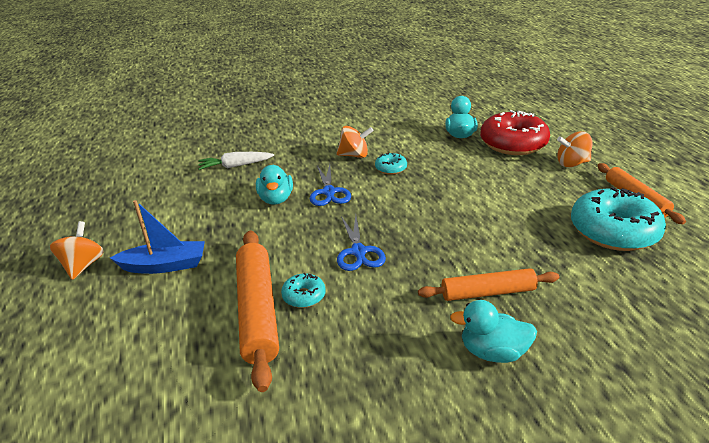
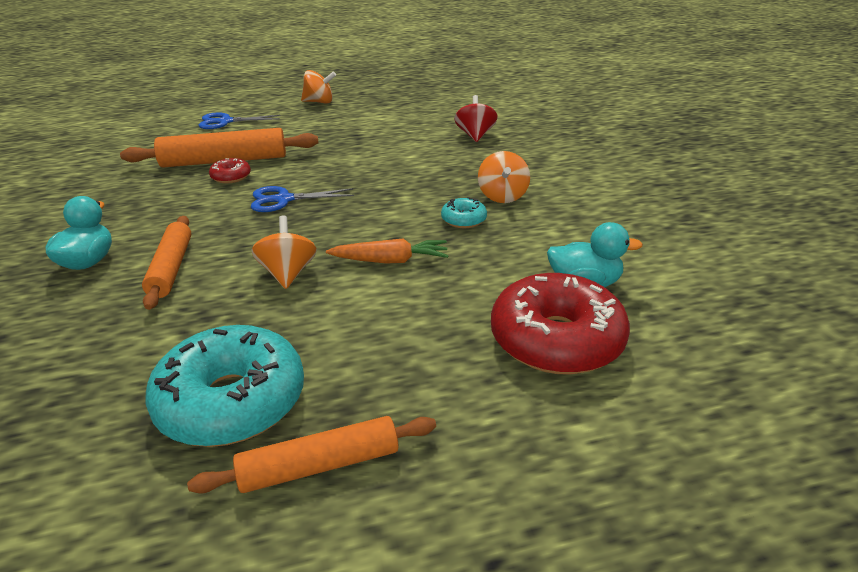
camera: 90 degrees right, 0 degrees up
(165, 265) = (305, 125): blue boat -> none
(236, 166) = (475, 135): white carrot -> red spinning top
(276, 199) = (399, 158): turquoise duck -> none
(304, 296) = (231, 177): turquoise donut -> red donut
(329, 192) = (408, 183): blue scissors -> blue scissors (225, 122)
(450, 192) = (390, 261): none -> orange carrot
(571, 163) = (473, 405): orange spinning top -> orange spinning top (288, 273)

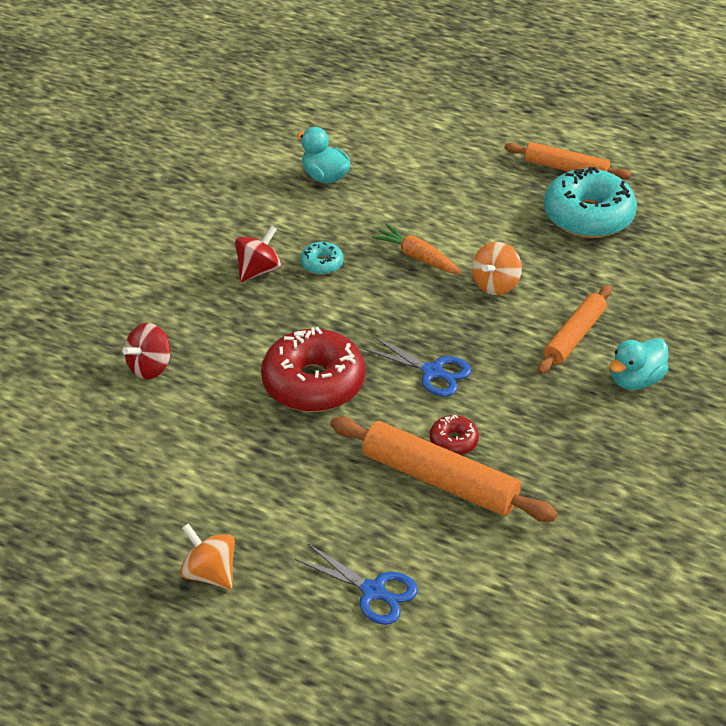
camera: 140 degrees left, 10 degrees up
(502, 196) = (258, 270): orange spinning top -> red spinning top
(556, 340) = (391, 159): red donut -> red donut (313, 383)

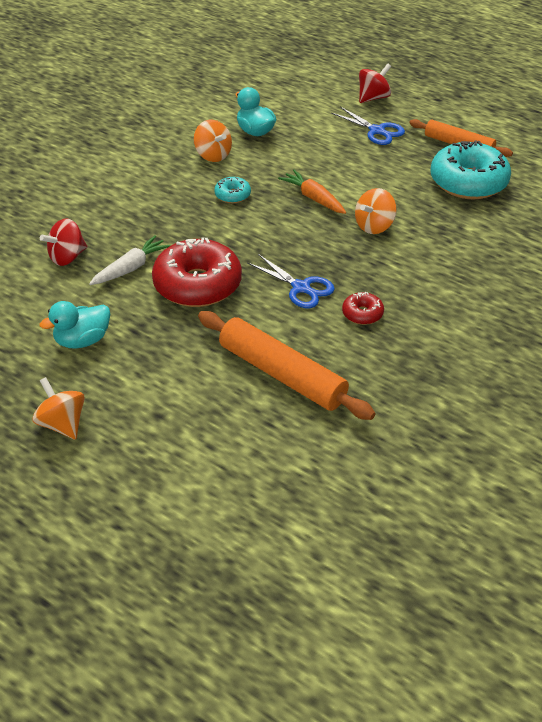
camera: 10 degrees right, 0 degrees up
(229, 372) = (130, 268): none -> white carrot
(258, 270) = (179, 194): red spinning top -> red spinning top (373, 98)
(284, 214) = (213, 155): none -> orange spinning top
(373, 591) = (197, 458): blue scissors -> blue scissors (377, 131)
(453, 441) = (303, 344): red donut -> red donut (362, 314)
(574, 336) = (432, 274): orange rolling pin -> none
(635, 380) = (477, 314): turquoise duck -> turquoise duck (82, 340)

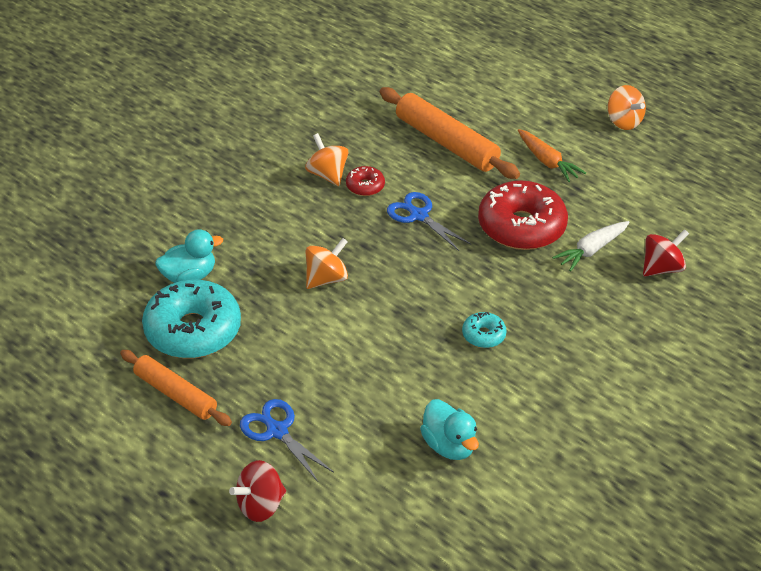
camera: 175 degrees left, 0 degrees up
(82, 340) = (623, 183): turquoise duck -> turquoise duck (189, 276)
(213, 155) = (508, 404): orange spinning top -> orange spinning top (327, 175)
(314, 198) = (386, 322): orange carrot -> orange carrot (547, 161)

